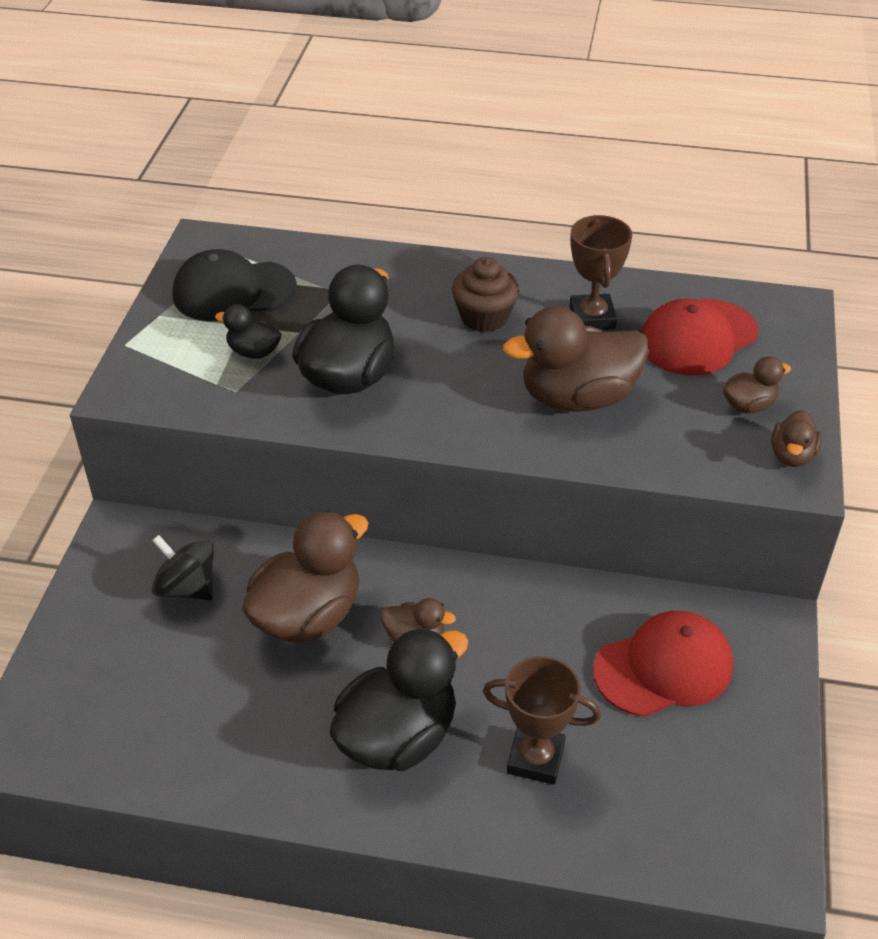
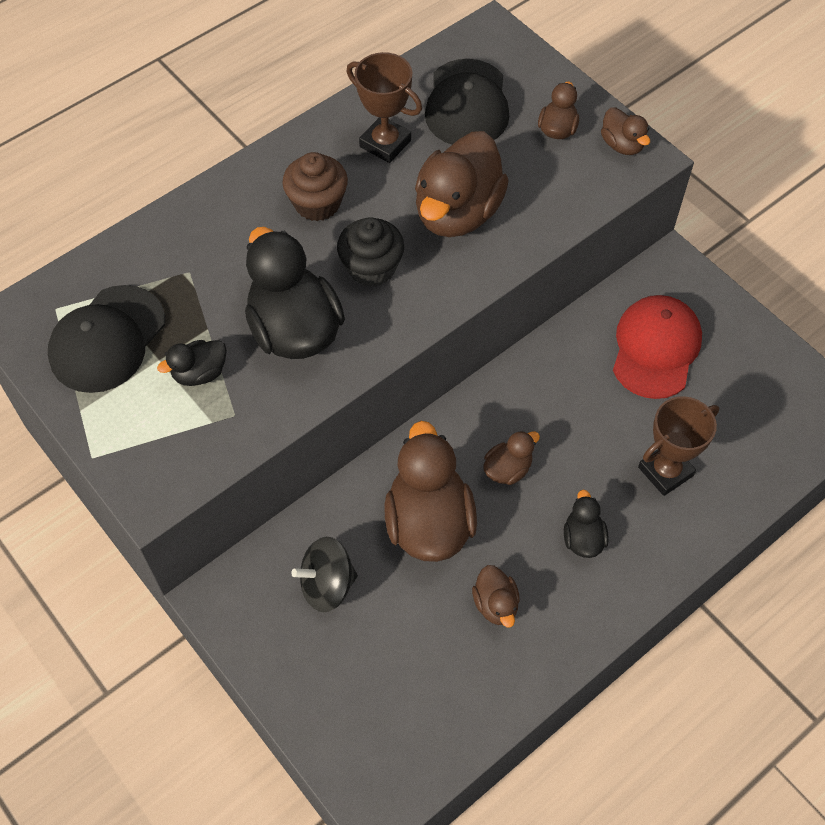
camera: 50 degrees left, 15 degrees up
(270, 713) = (495, 604): none -> brown duck
(398, 737) = (583, 538): black duck -> black duck, size x0.49
(459, 382) = (371, 268): none -> black cupcake
(698, 338) = (467, 104): red cap -> black cap

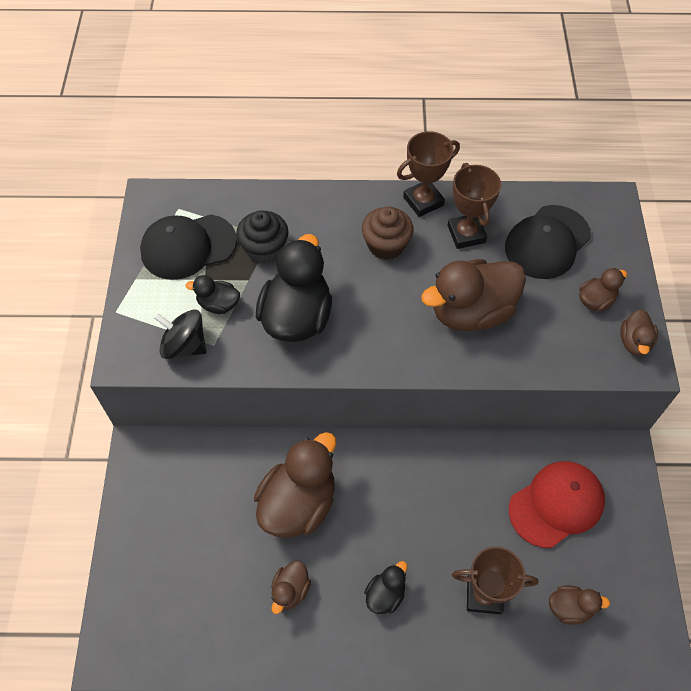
camera: 40 degrees right, 0 degrees up
(314, 138) = (423, 201): none -> brown trophy
(327, 585) = (204, 493): black spinning top -> black spinning top (184, 345)
(371, 268) = (381, 310): black cupcake -> black cupcake (264, 249)
(507, 469) = (379, 508): brown duck -> brown duck (570, 608)

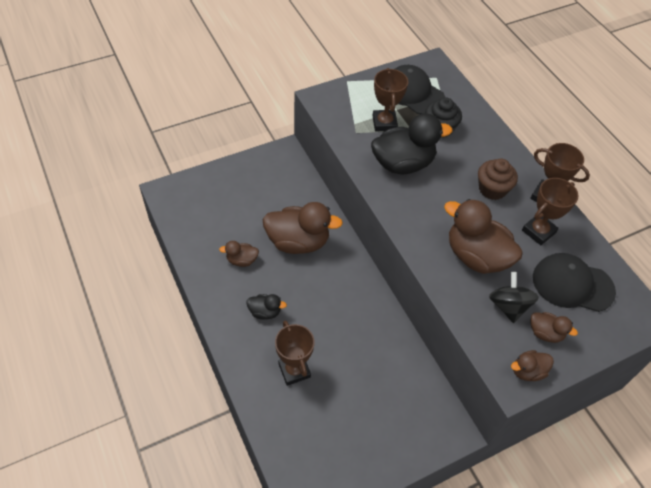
camera: 60 degrees right, 5 degrees down
(184, 345) = (346, 119): black spinning top -> black spinning top (508, 306)
(218, 304) = (384, 123): black duck -> brown trophy
(556, 504) = (385, 395): red cap -> none
(570, 608) = (313, 429): brown duck -> none

